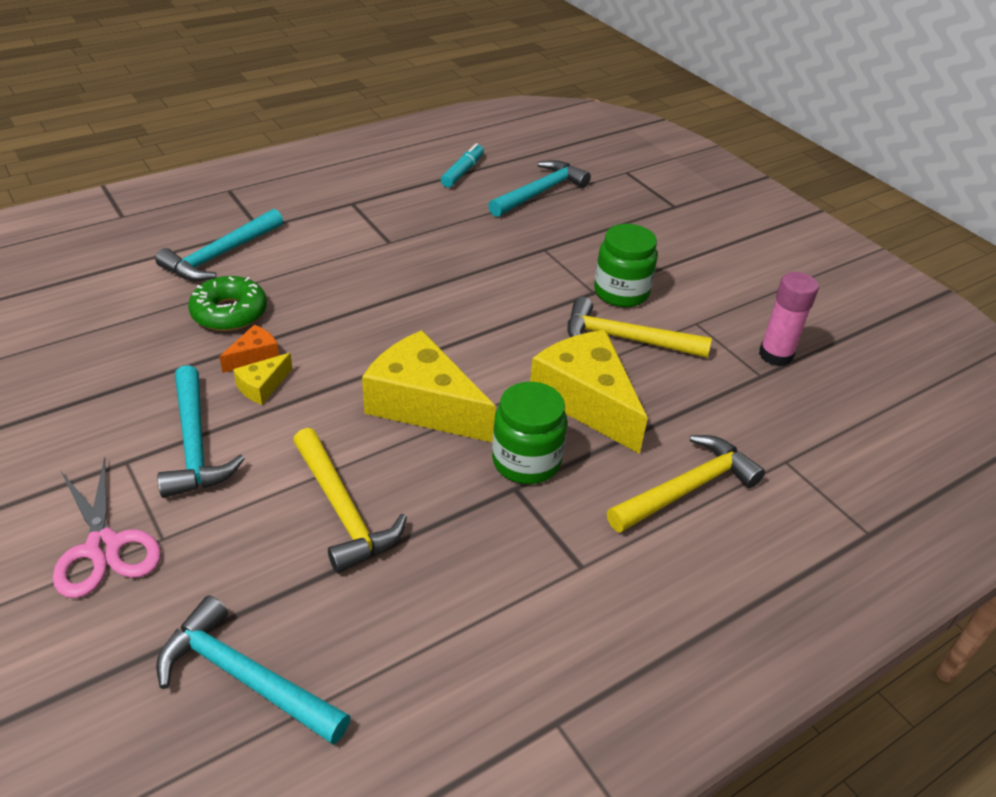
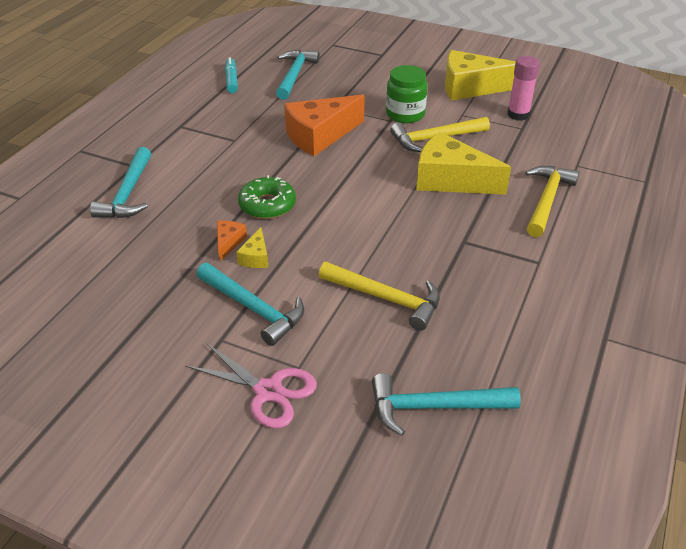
camera: 30 degrees left, 0 degrees up
(229, 313) = (179, 225): green donut -> green donut (267, 205)
(423, 405) = (365, 222): yellow cheese -> yellow cheese (471, 87)
(488, 276) = (319, 136): none -> orange cheese
(526, 461) = (454, 225): green jar -> none

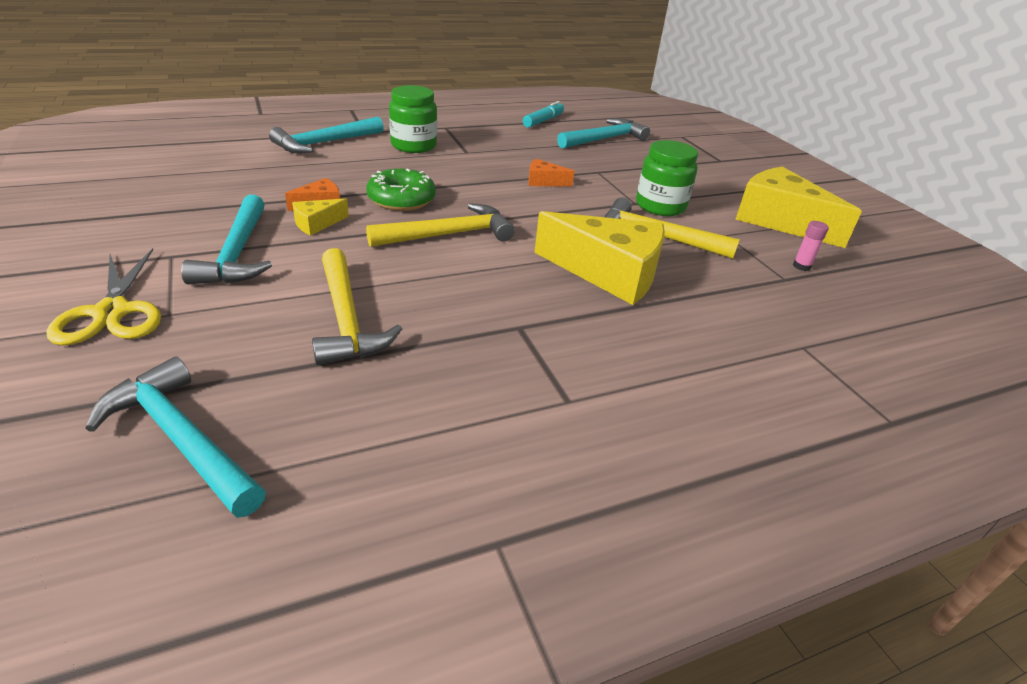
camera: 40 degrees right, 5 degrees down
(191, 157) = (413, 146): none -> green jar
(268, 391) = (112, 312): pink scissors -> yellow scissors
(319, 136) = (544, 182): orange cheese -> orange cheese, size x0.45
(450, 180) = (609, 273): yellow cheese -> yellow cheese turned 135 degrees clockwise
(518, 114) = (801, 266): pink glue stick -> pink glue stick, size x0.53
(546, 200) = (694, 353): yellow hammer -> yellow hammer (448, 234)

